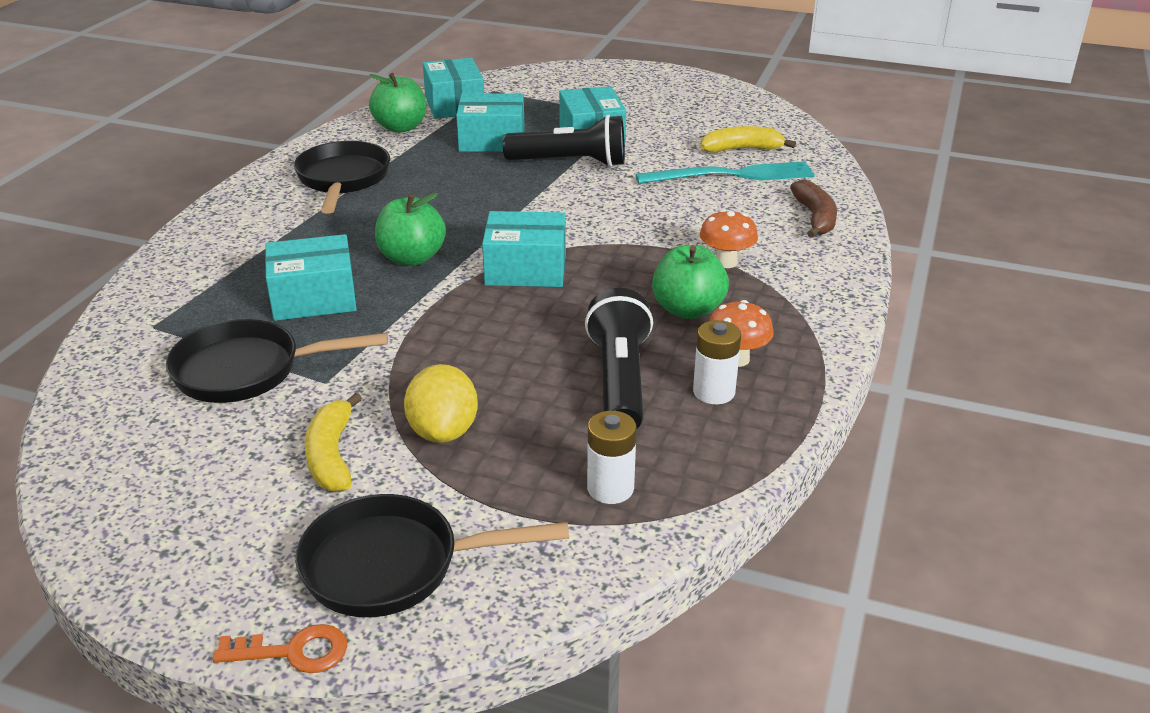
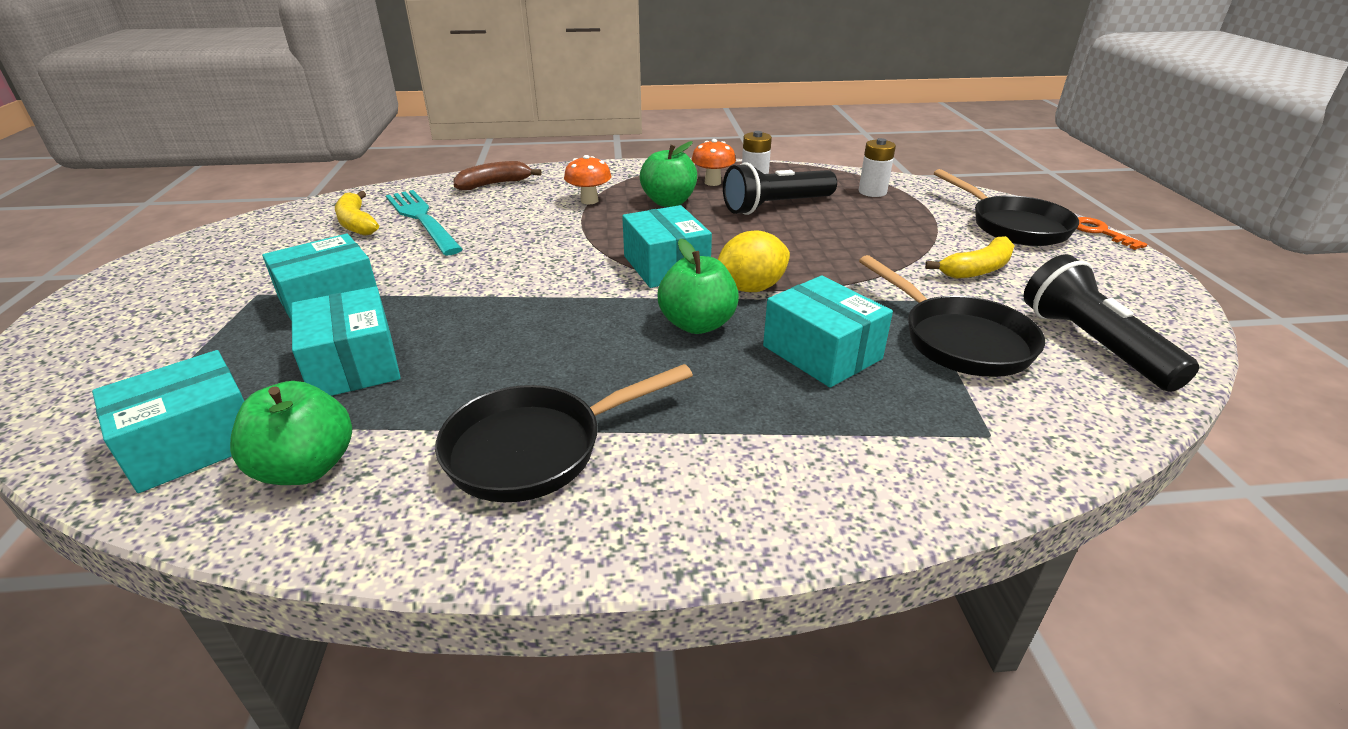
camera: 115 degrees left, 0 degrees up
(443, 431) = (899, 242): yellow lemon -> yellow lemon (750, 288)
(571, 163) = (416, 296): black flashlight -> black flashlight (1091, 344)

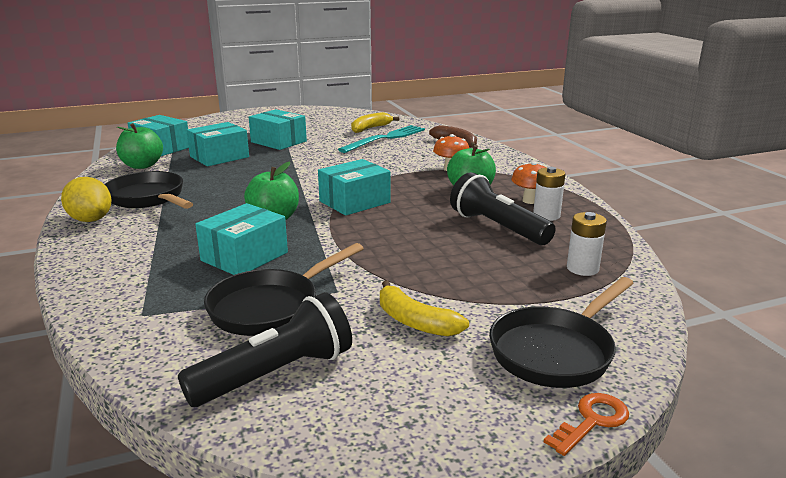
camera: 75 degrees right, 10 degrees down
(750, 288) = (331, 229): yellow lemon -> yellow lemon (91, 220)

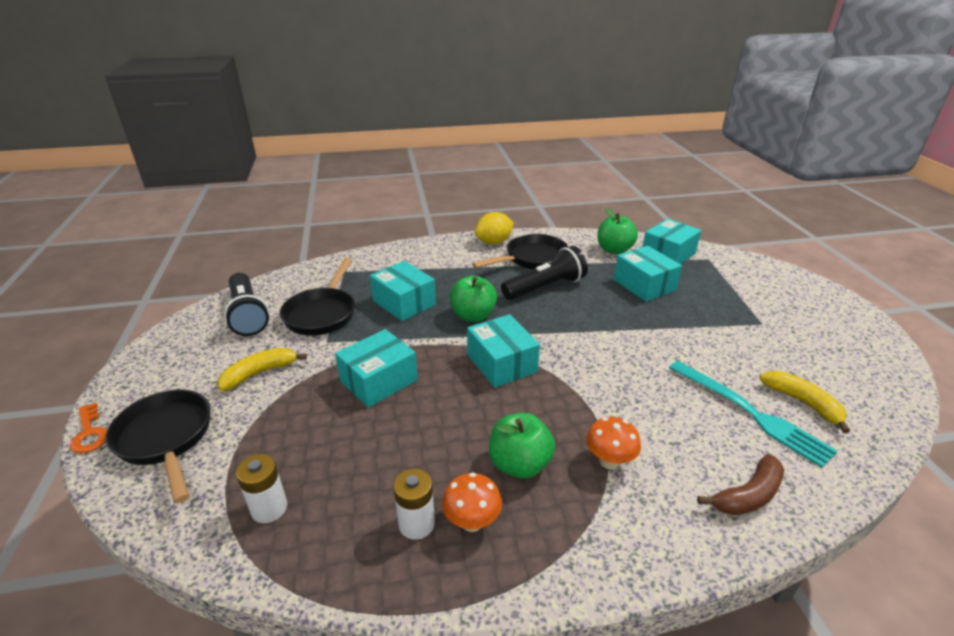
camera: 100 degrees right, 10 degrees up
(271, 307) = (322, 313): black pan -> black pan turned 135 degrees counterclockwise
(278, 142) = (708, 320): turquoise box -> turquoise box (378, 380)
(497, 227) = (399, 462): black flashlight -> black flashlight (545, 287)

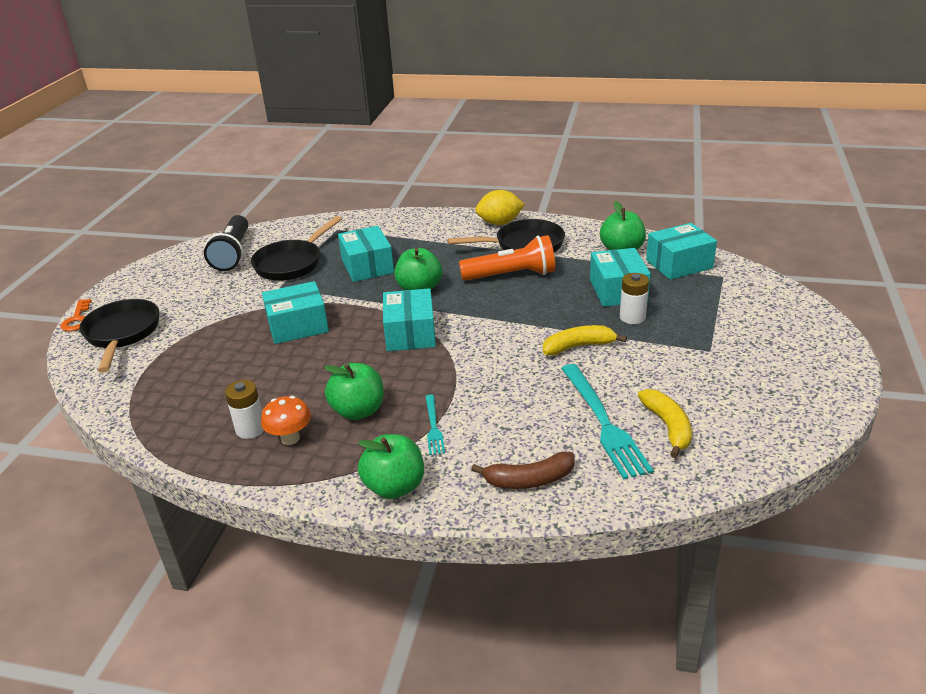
camera: 25 degrees right, 0 degrees up
(260, 373) = (213, 301): yellow banana -> yellow banana (578, 346)
(269, 508) = (160, 394): white battery -> white battery (632, 317)
(545, 287) = (511, 275): black flashlight -> orange flashlight
(609, 461) = (433, 427): orange mushroom -> turquoise fork
(632, 548) = (394, 486): none -> green apple

